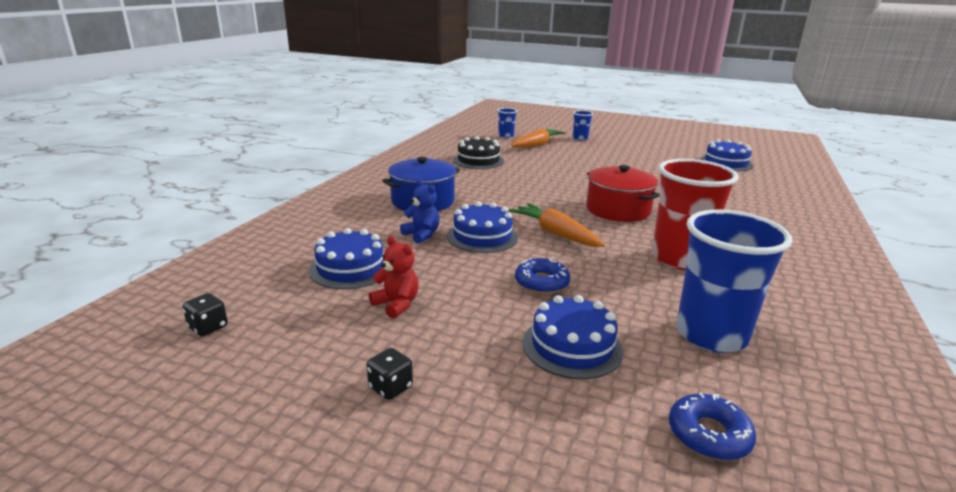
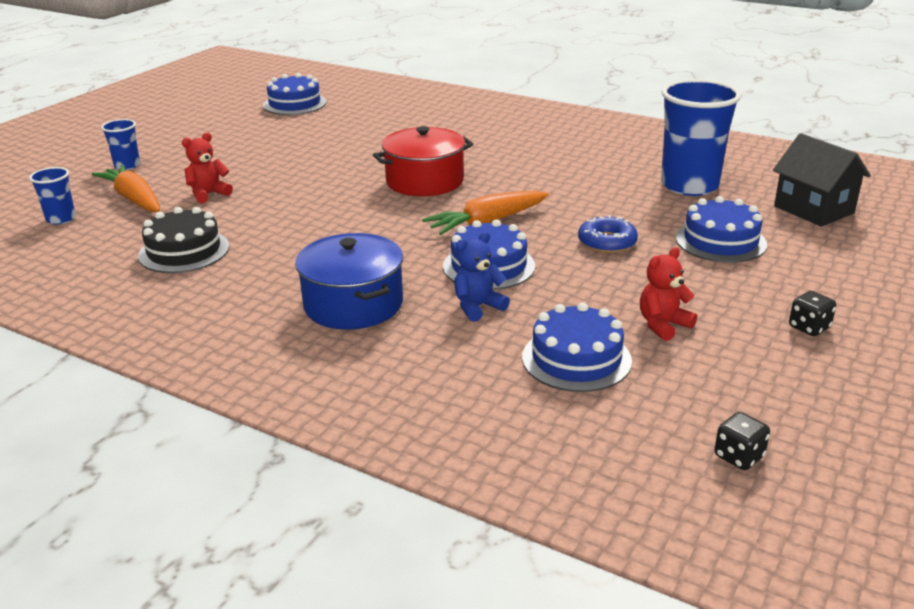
camera: 80 degrees left, 5 degrees up
(553, 157) = (208, 194): none -> red teddy bear
(679, 259) = (554, 173): red cup -> none
(709, 435) = (813, 210): blue donut -> black house

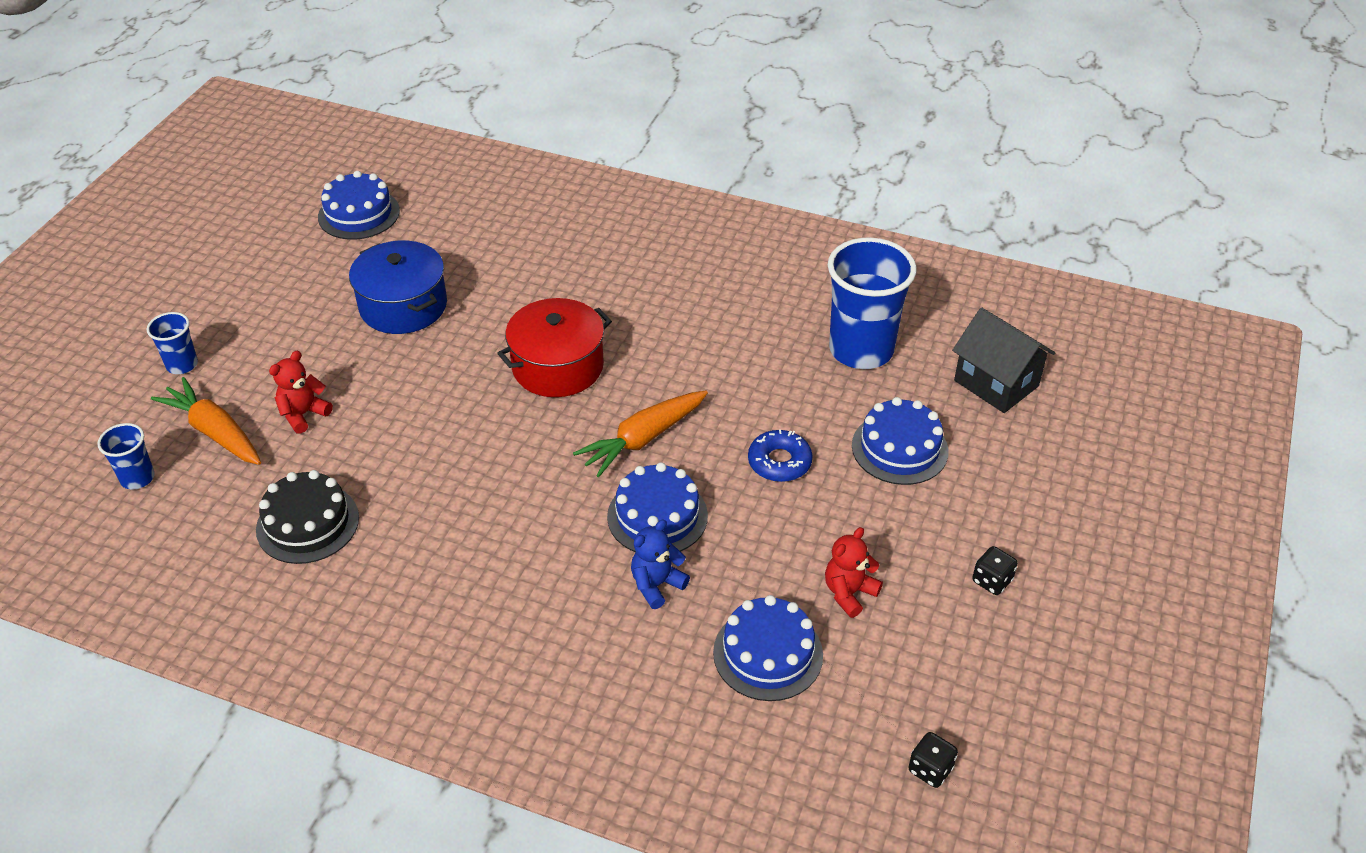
camera: 10 degrees left, 15 degrees up
(353, 304) = (523, 594): blue pot -> blue pot (403, 306)

